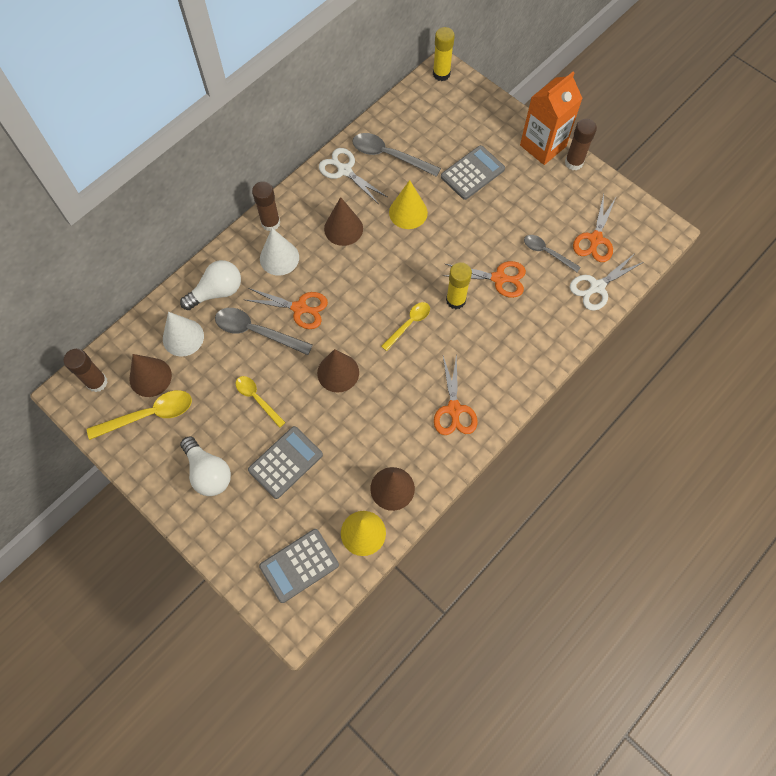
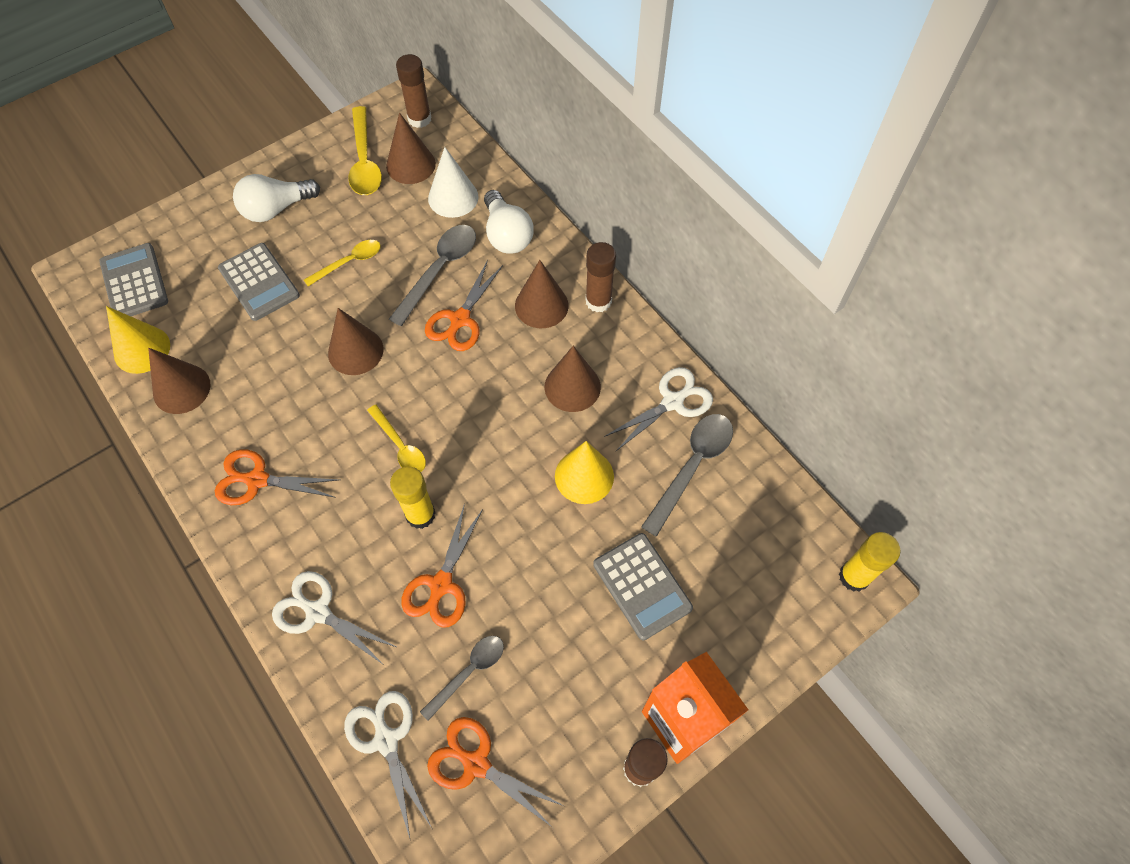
camera: 100 degrees right, 5 degrees down
(279, 258) = (541, 305): white cone -> brown cone
(534, 344) = (317, 612): none -> white scissors

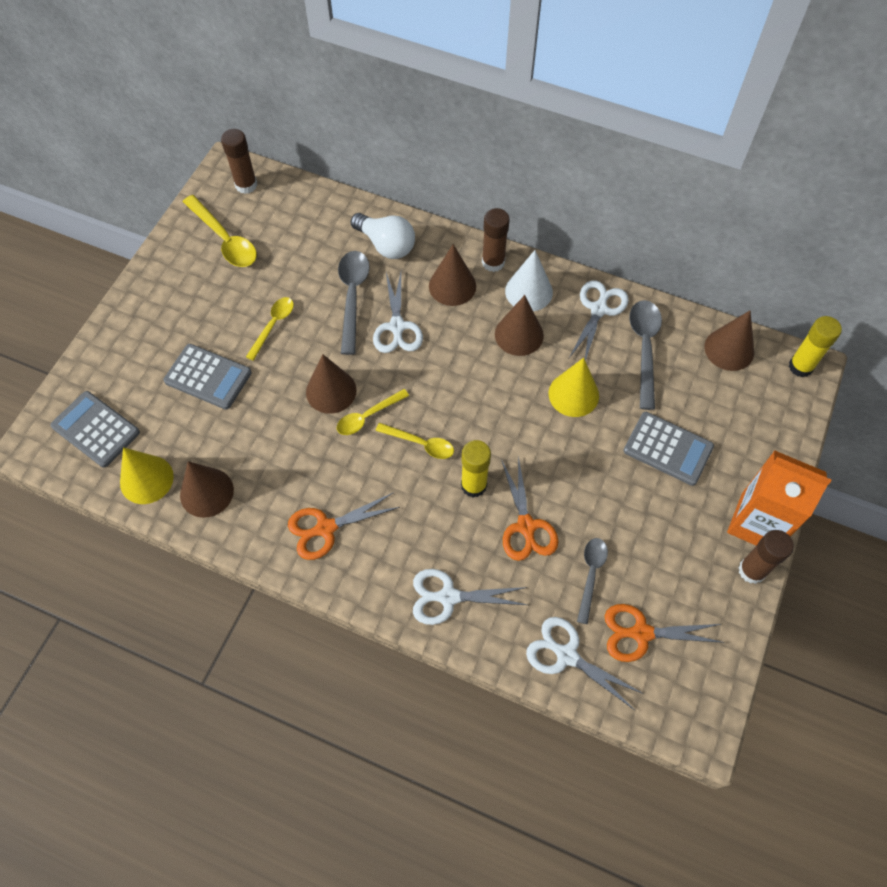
camera: 30 degrees left, 0 degrees up
(276, 209) = (177, 312): white light bulb -> none
(371, 393) = (367, 416): none -> yellow spoon
(411, 165) = (266, 225): brown cone -> brown cone (729, 349)
(453, 197) = (321, 235): white cone -> white cone (528, 291)
(460, 320) = (397, 327): orange scissors -> white scissors

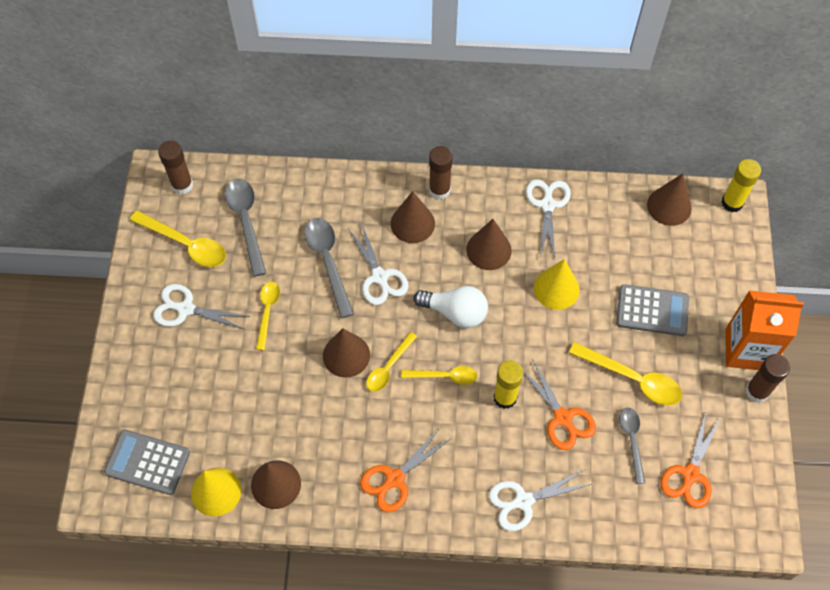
camera: 20 degrees left, 0 degrees up
(208, 377) = (229, 379): grey calculator -> none
(386, 245) = (337, 203): white light bulb -> white light bulb (455, 312)
(528, 291) = (481, 207): white cone -> none
(566, 655) = (638, 514): white scissors -> white scissors (185, 309)
(618, 511) = (632, 379): none -> yellow spoon
(641, 633) = (690, 475): orange scissors -> orange scissors turned 45 degrees counterclockwise
(644, 348) = (599, 228): grey spoon -> grey spoon (246, 221)

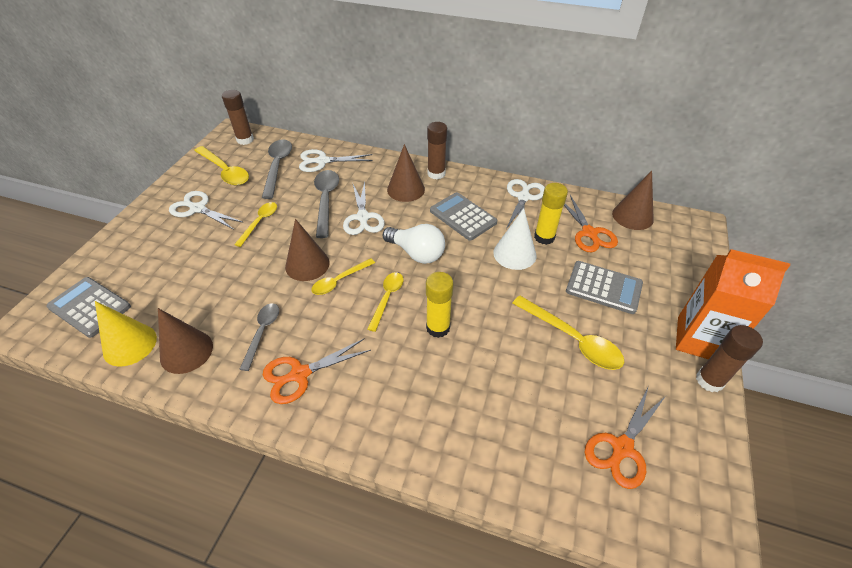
camera: 15 degrees right, 15 degrees down
(444, 376) = (387, 298): yellow spoon -> yellow spoon turned 90 degrees counterclockwise
(489, 250) = (463, 217): brown cone -> grey calculator
(523, 501) = (423, 429): white scissors -> white scissors (322, 161)
(556, 289) = (514, 254): yellow cone -> white cone
(563, 418) = (491, 358): orange scissors -> orange scissors (589, 233)
(631, 440) = (560, 396): grey spoon -> grey spoon (262, 332)
(732, 203) = (693, 224): yellow glue stick -> yellow glue stick (544, 237)

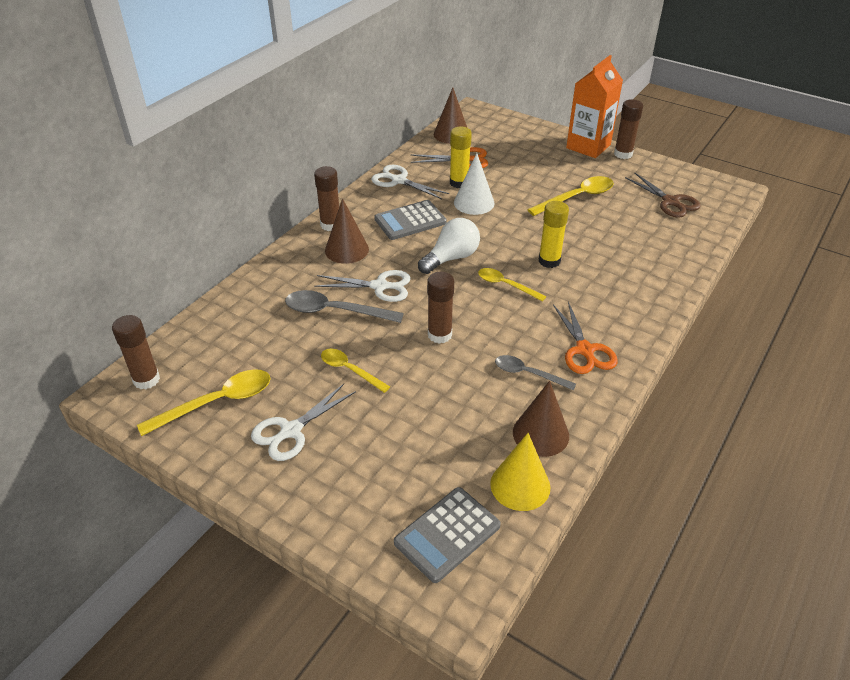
camera: 75 degrees left, 5 degrees down
(277, 166) = (238, 349): grey spoon -> none
(307, 264) = (439, 335): brown cone -> brown glue stick
(322, 161) = (252, 307): white scissors -> none
(339, 281) = (472, 313): yellow spoon -> none
(603, 287) = (528, 170): grey calculator -> none
(621, 448) = (670, 202): orange scissors -> brown scissors

